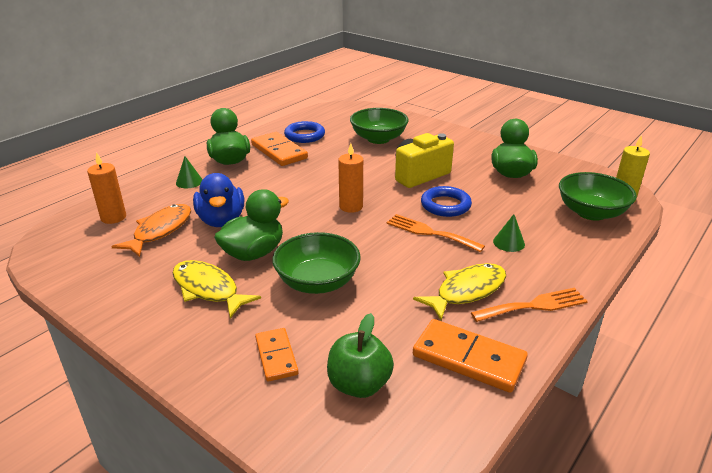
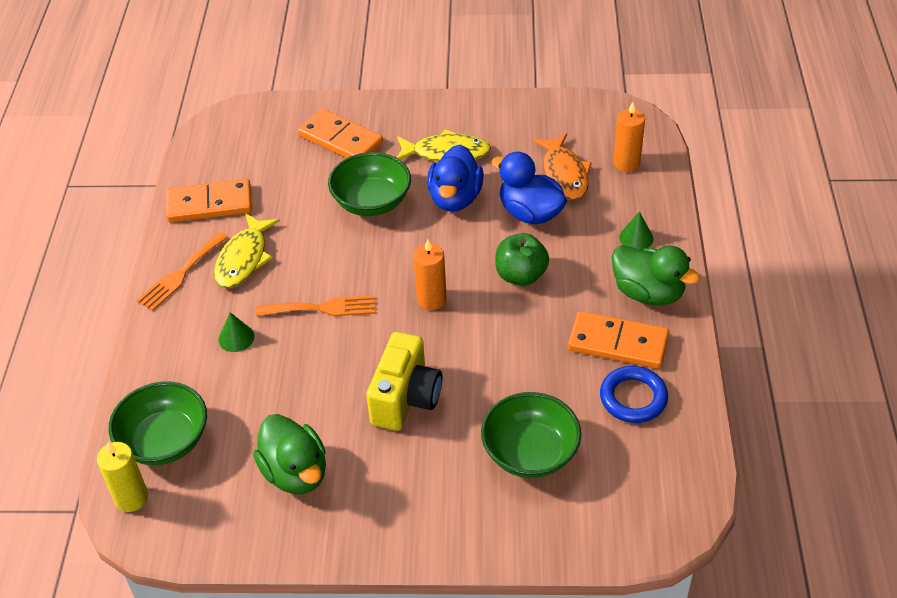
camera: 145 degrees right, 15 degrees up
(253, 253) = (455, 198): green duck -> blue duck
(276, 356) = (340, 139): orange domino -> orange domino, size x1.62
(359, 384) = (271, 152): green apple -> green apple (521, 275)
(445, 205) = (335, 359): blue ring -> none

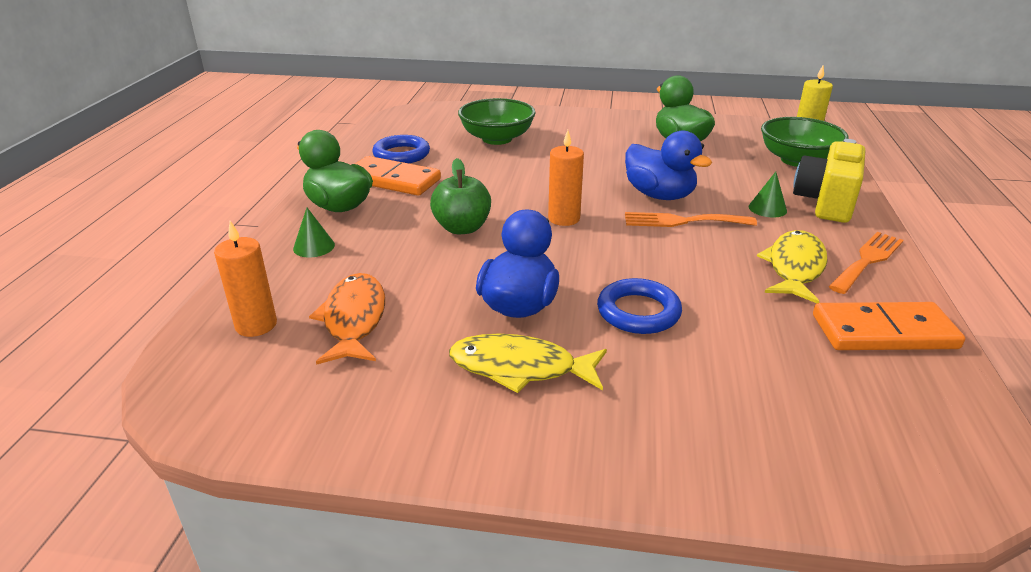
camera: 175 degrees left, 15 degrees down
(340, 139) = (705, 411): orange domino -> none
(371, 202) = (638, 312): green bowl -> blue ring
(406, 398) = (593, 166): yellow camera -> yellow camera (825, 203)
(530, 213) = (425, 280): blue duck -> blue duck (659, 195)

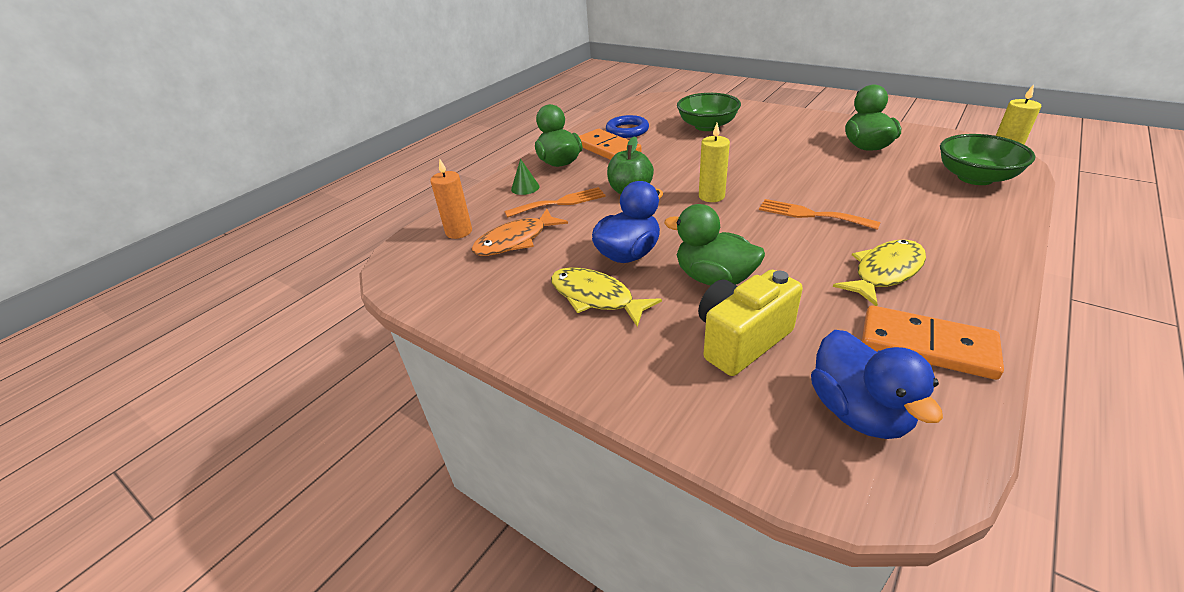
camera: 30 degrees right, 5 degrees up
(354, 320) = (515, 241): orange fish -> orange fish turned 150 degrees counterclockwise
(564, 218) = (711, 196): orange candle -> yellow candle
(638, 312) = (714, 278): blue ring -> green duck
(659, 195) = (808, 190): blue duck -> blue duck (858, 412)
(767, 208) = (903, 217): green cone -> none
(825, 203) = (970, 221): yellow camera -> yellow camera (741, 340)
(867, 260) = (968, 281): orange fork -> orange fork (560, 202)

